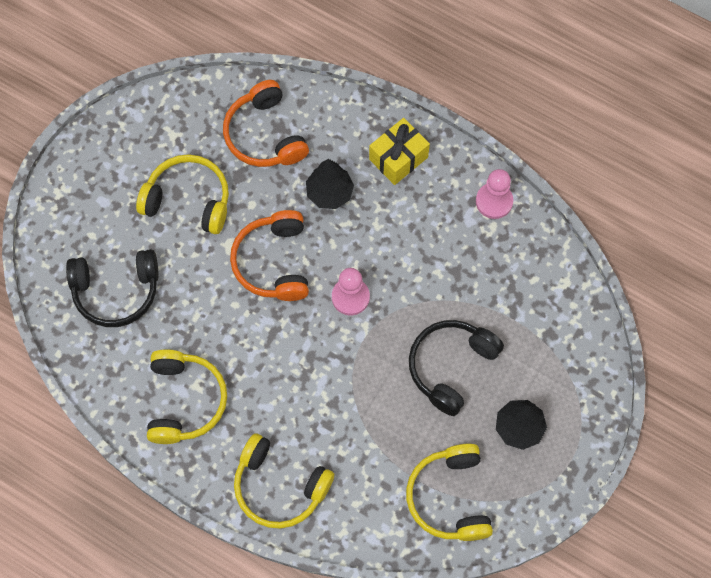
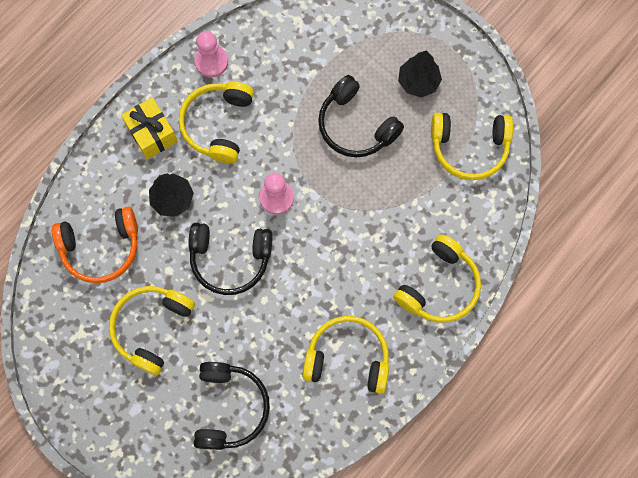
camera: 80 degrees left, 5 degrees up
(273, 262) = (230, 259): orange headphones -> black headphones
(422, 222) = (218, 125): none -> yellow headphones

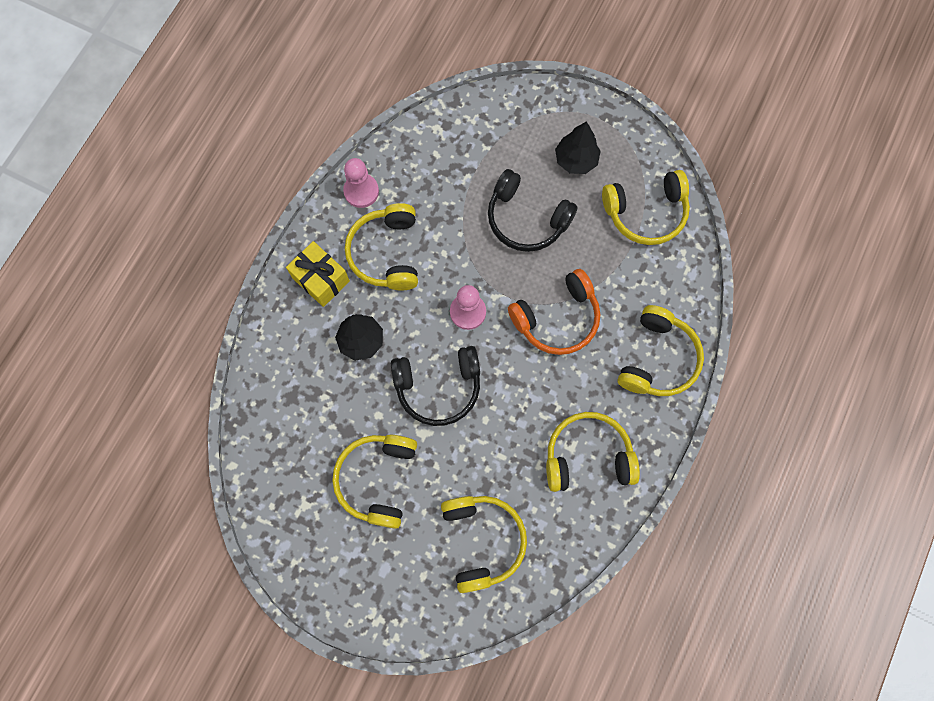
camera: 15 degrees left, 0 degrees up
(101, 247) = (301, 410): orange headphones -> orange headphones (557, 318)
(229, 407) = (482, 540): black headphones -> yellow headphones

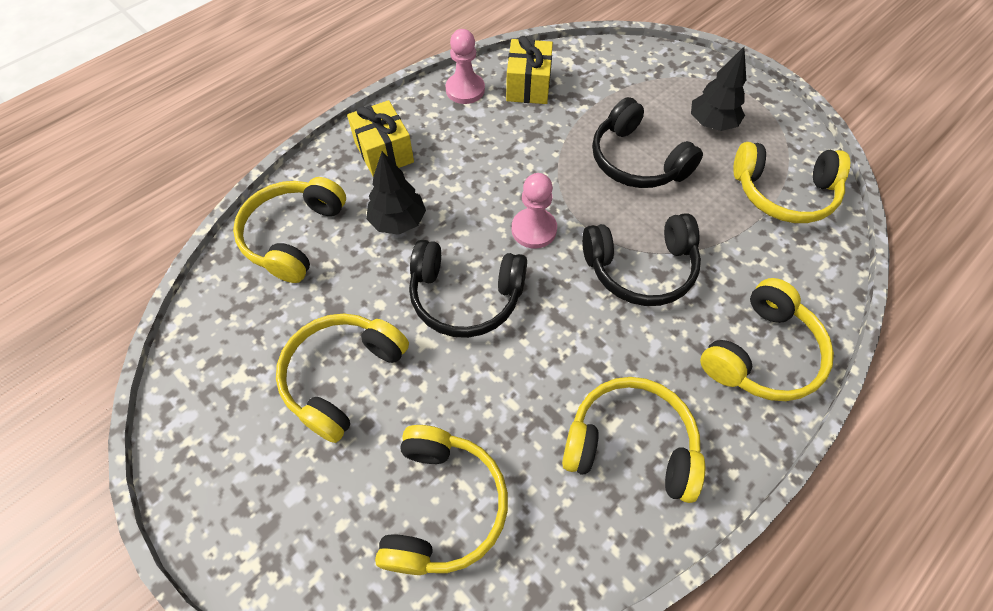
camera: 20 degrees right, 15 degrees down
(386, 253) = (466, 149): yellow headphones -> yellow headphones (294, 236)
(413, 169) = (528, 86): none -> yellow gift
(557, 318) = (641, 268): orange headphones -> black headphones

